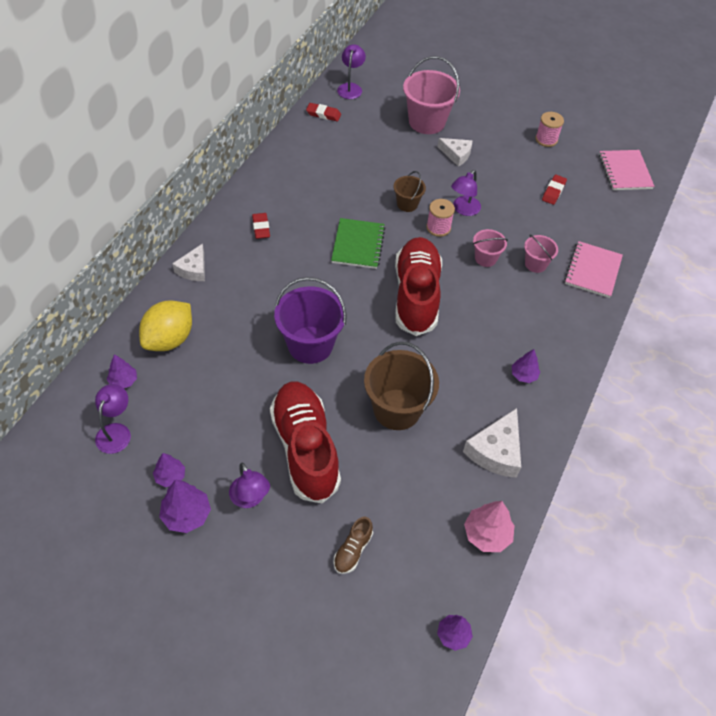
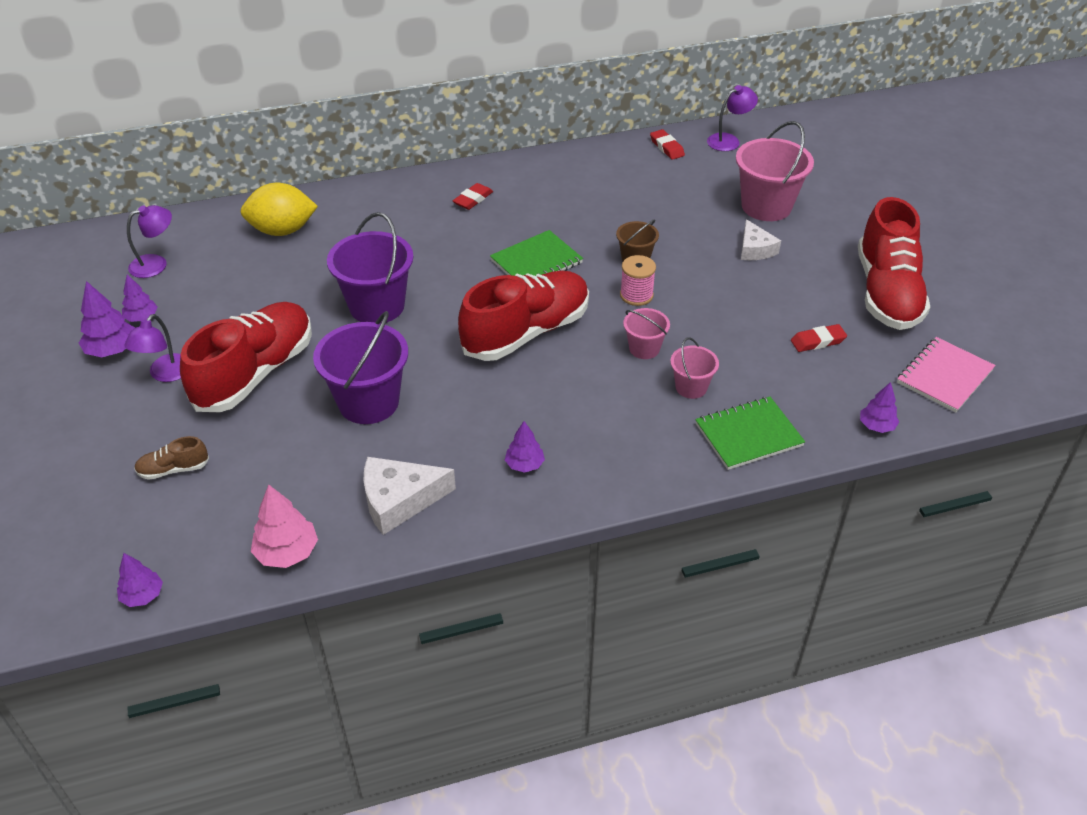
camera: 50 degrees right, 10 degrees down
(123, 381) = (211, 236): purple tree -> purple tree (876, 426)
(193, 269) = (374, 196): white cheese -> none
(397, 409) = (368, 402): brown bucket -> purple bucket
(463, 210) = (687, 297): purple lamp -> none
(546, 139) = (886, 293): pink spool -> red shoe
(592, 271) = (748, 435): pink notebook -> green notebook

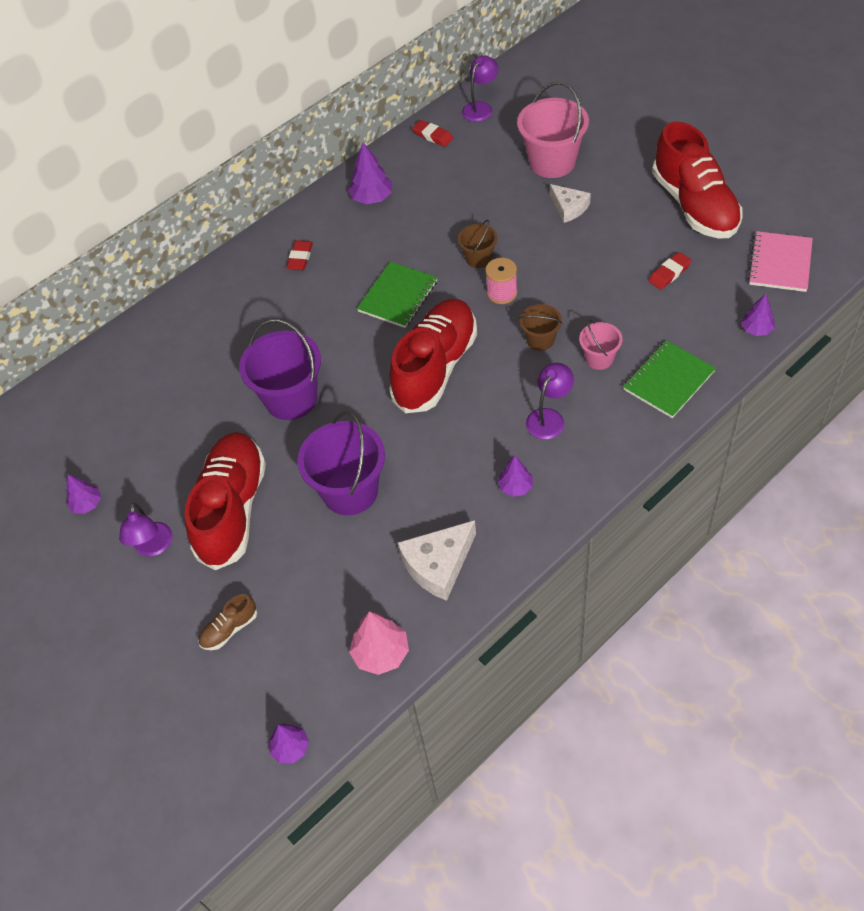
camera: 20 degrees left, 10 degrees up
(112, 350) = (84, 547): purple tree -> purple tree (372, 198)
(156, 264) = (57, 446): purple lamp -> purple lamp (549, 417)
(282, 230) = (150, 362): yellow lemon -> none
(644, 348) = (540, 340): pink bucket -> brown bucket

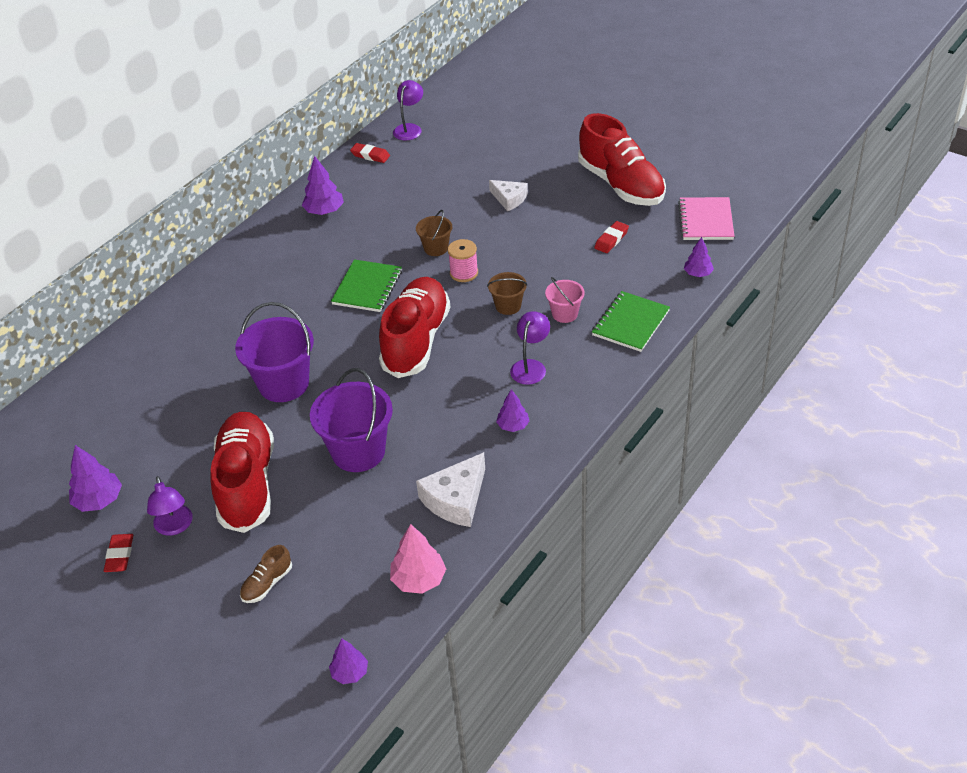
camera: 15 degrees left, 10 degrees down
(87, 504) = (99, 500): purple tree -> purple tree, size x1.53
(300, 258) = (266, 267): red eraser -> red eraser (120, 555)
(552, 162) = (485, 164): pink bucket -> none

